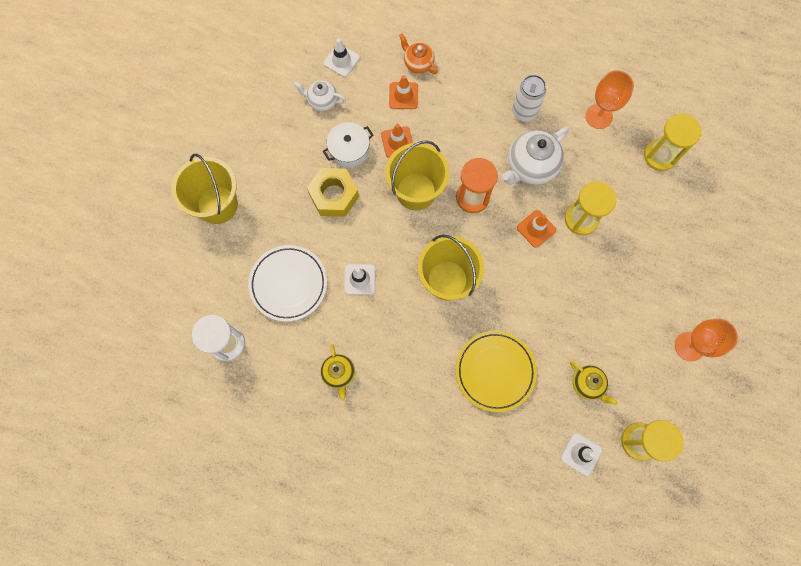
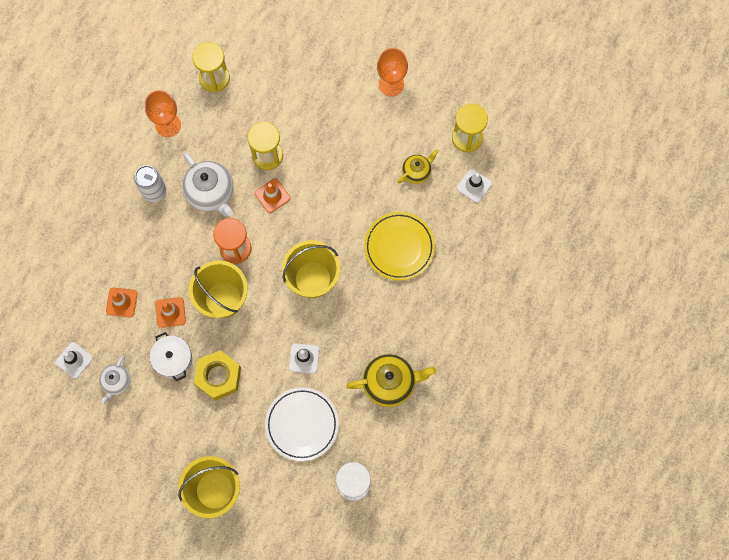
camera: 85 degrees left, 0 degrees up
(339, 373) = (390, 383): yellow teapot -> yellow teapot, size x1.70
(418, 63) = (88, 285): orange teapot -> none

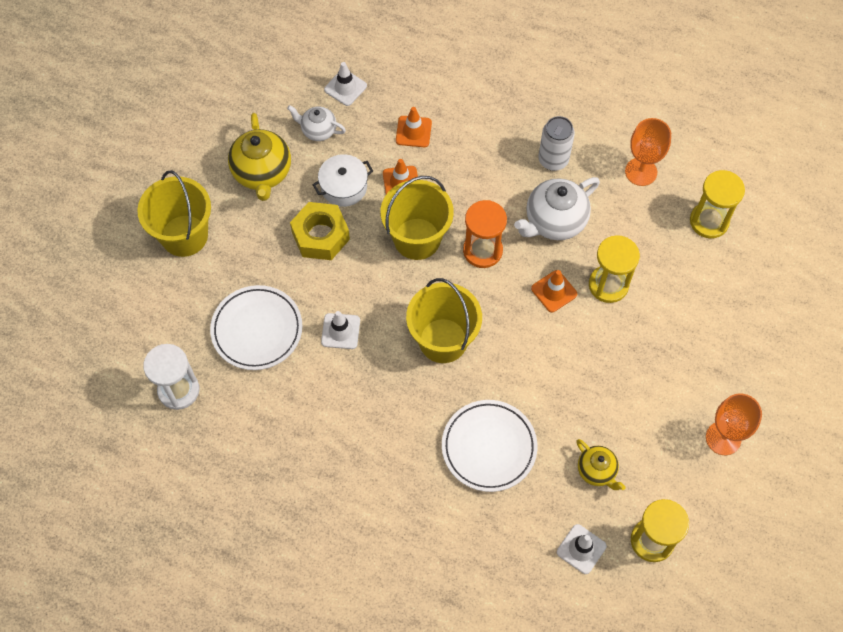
camera: 90 degrees right, 10 degrees down
(390, 383) = (305, 434): yellow teapot -> yellow teapot (262, 173)
(399, 247) = (489, 447): yellow plate -> white plate

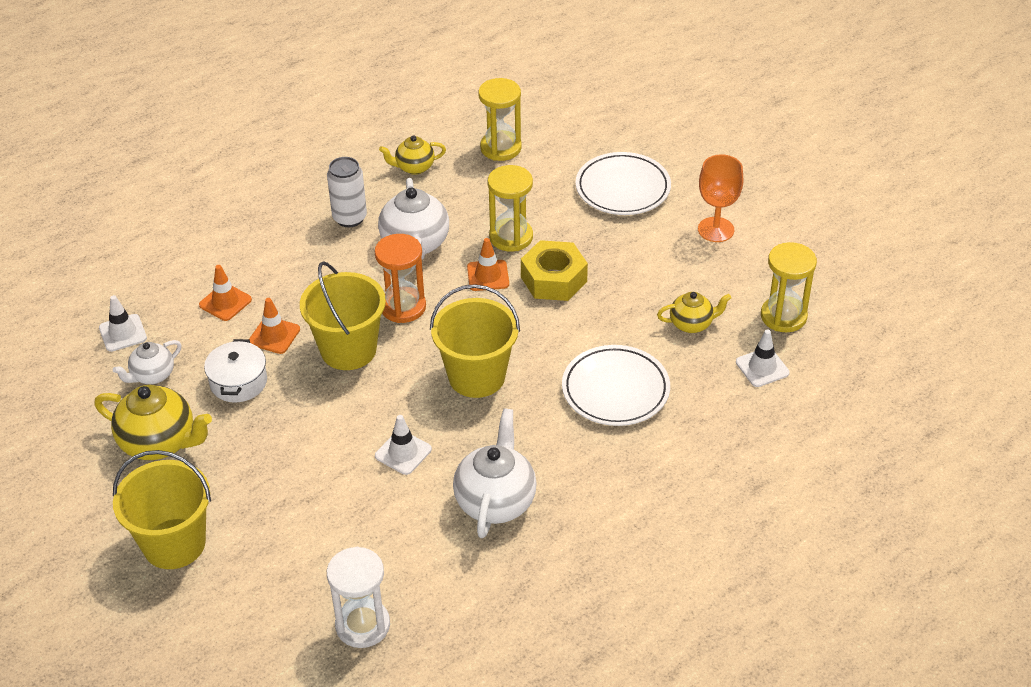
camera: 60 degrees left, 20 degrees down
(257, 330) = (345, 523): white plate -> white plate (623, 188)
(320, 236) = (279, 424): yellow nut -> yellow nut (554, 279)
(330, 418) = (495, 501): none -> white teapot
(641, 172) = (414, 167): orange goblet -> yellow teapot

